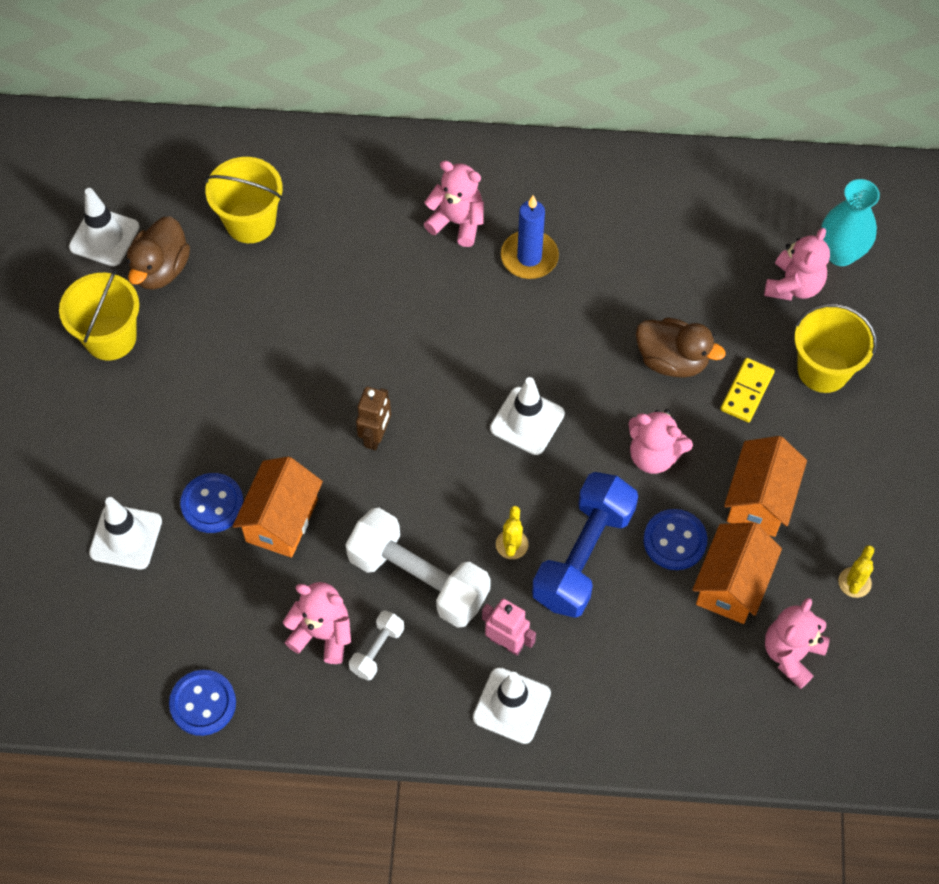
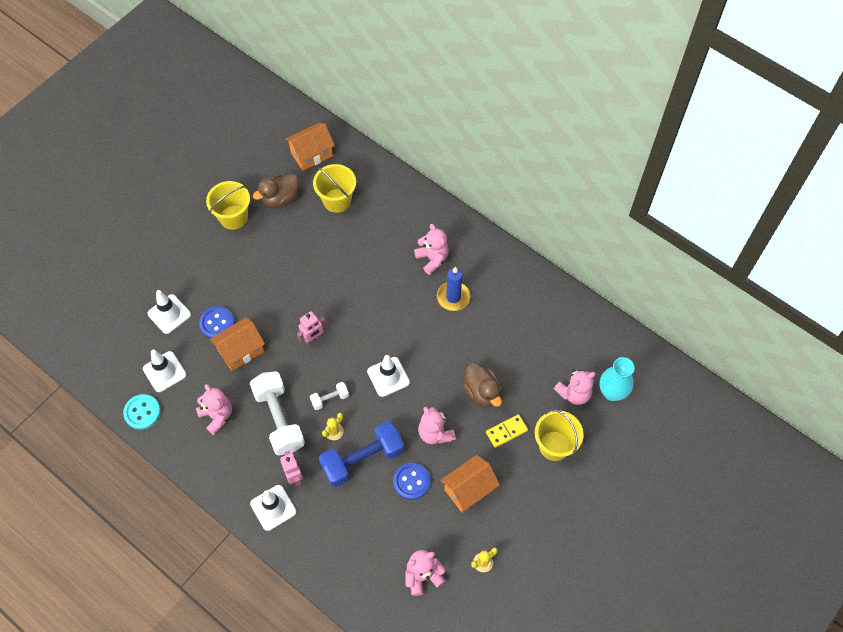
camera: 35 degrees right, 0 degrees up
(104, 237) = (267, 168): white traffic cone -> white traffic cone (164, 372)
(203, 703) = (142, 412): blue button -> turquoise button
(376, 436) = (313, 338): brown robot -> pink robot
(377, 650) = (234, 440): white dumbbell -> white dumbbell (330, 399)
(731, 585) = (421, 522): orange house -> orange house (311, 154)

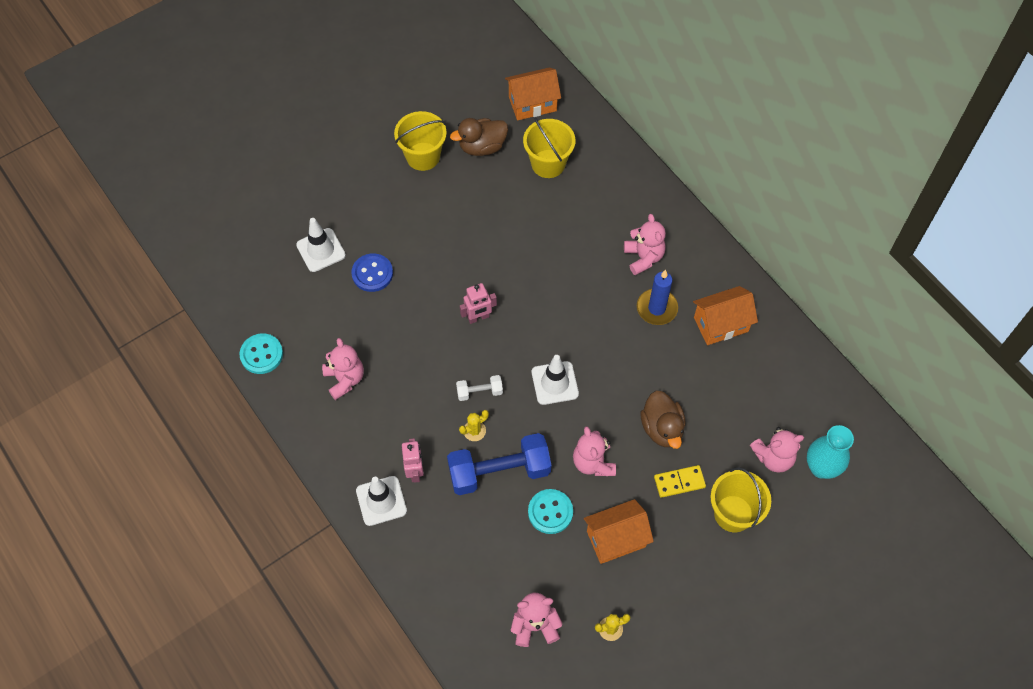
camera: 15 degrees right, 0 degrees up
(164, 372) = (298, 314): white traffic cone -> none
(241, 351) = (391, 311): orange house -> orange house (721, 324)
(279, 419) = (415, 400): white dumbbell -> none
(411, 481) = (550, 512): blue button -> turquoise button

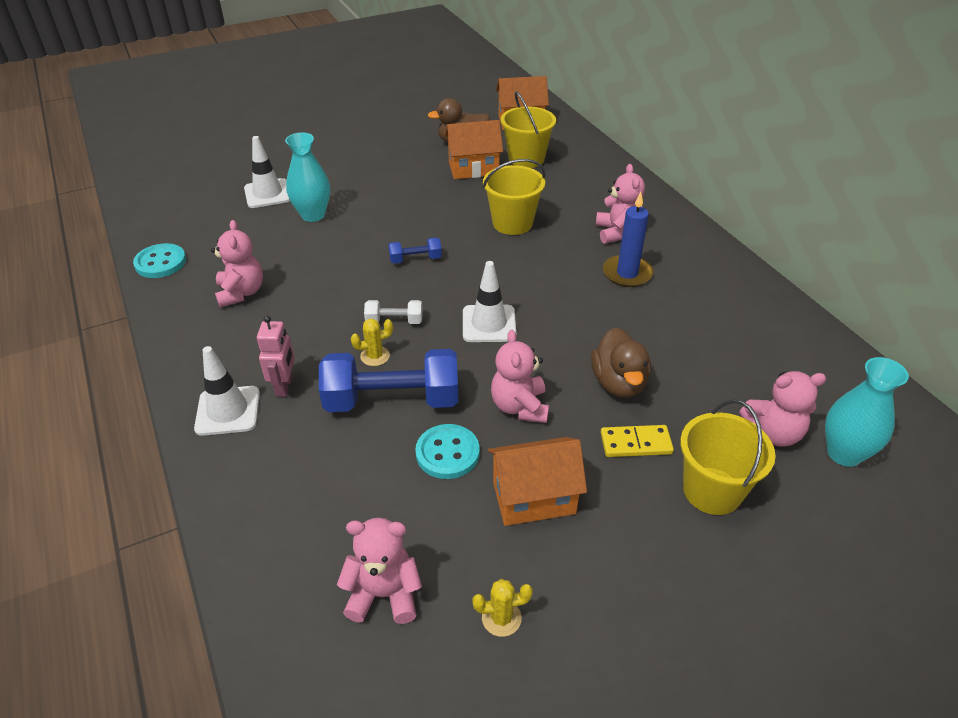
camera: 10 degrees right, 20 degrees down
(372, 273) = (313, 215): blue button -> turquoise vase
(423, 156) = (400, 143): yellow bucket -> yellow bucket (512, 223)
(478, 317) = (415, 259): pink robot -> blue dumbbell
(721, 324) = (705, 295): orange house -> orange house (473, 168)

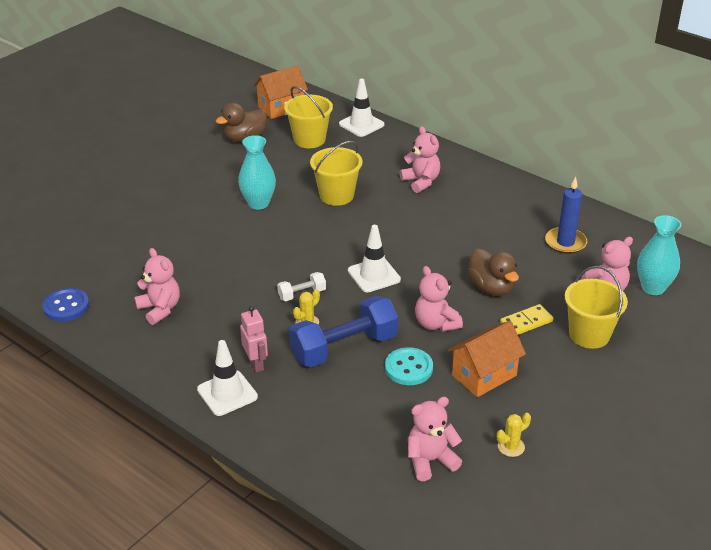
camera: 25 degrees left, 5 degrees down
(160, 262) = (66, 306): turquoise button -> blue button
(267, 194) = (109, 225): white traffic cone -> white traffic cone (361, 124)
(313, 215) = (166, 232): turquoise vase -> turquoise vase (258, 203)
(415, 259) = (281, 244): blue dumbbell -> none
(473, 168) = (272, 158): orange house -> none
(627, 273) = (448, 211): blue candle -> blue candle (565, 242)

